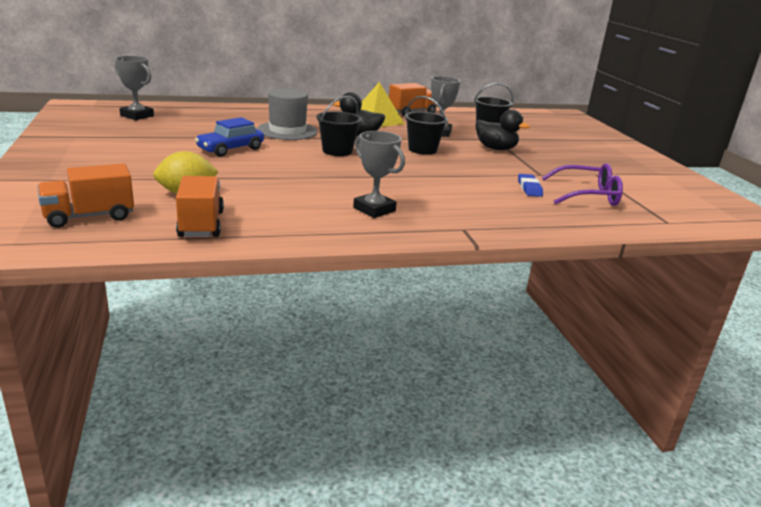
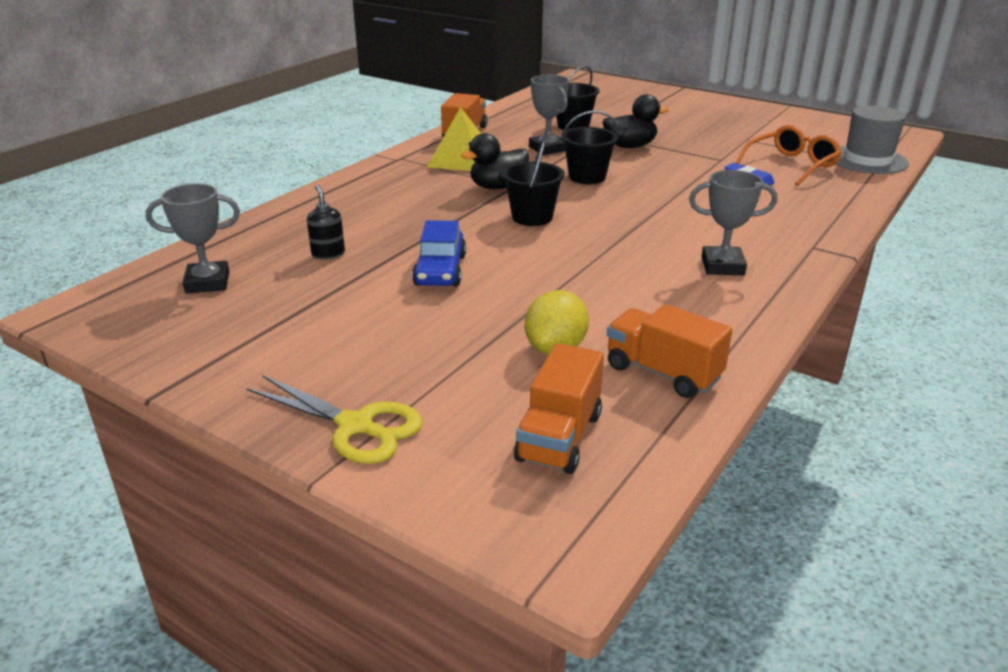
camera: 40 degrees left, 5 degrees up
(43, 174) = (356, 426): none -> yellow scissors
(206, 126) = (328, 254): none -> black soap dispenser
(287, 131) = (424, 216): grey hat -> grey hat (867, 160)
(586, 195) = (791, 165): purple glasses -> orange glasses

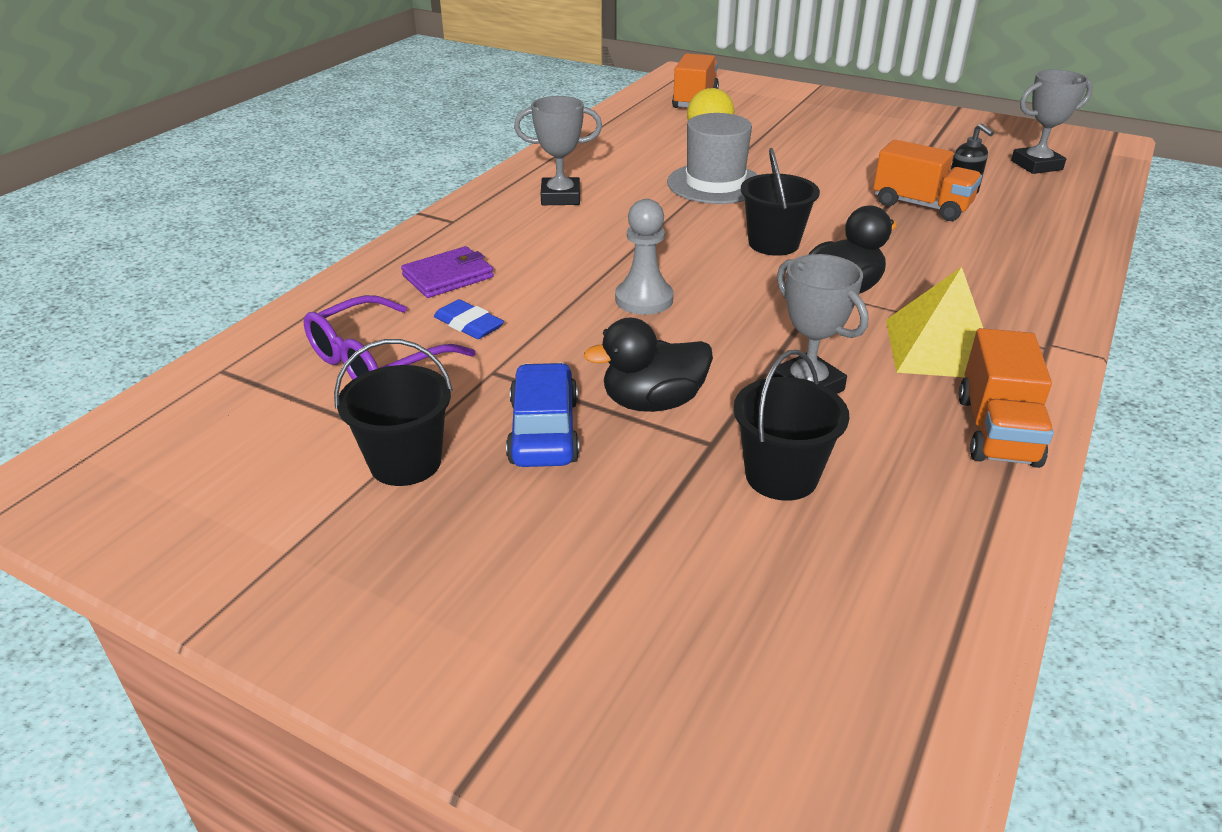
camera: 175 degrees right, 5 degrees up
(356, 426) = (817, 100): yellow scissors -> none
(440, 270) = (836, 183): blue car -> blue car (544, 431)
(587, 177) = (719, 316): black bucket -> black bucket (405, 462)
(636, 187) = (644, 299): none -> grey pawn
(663, 372) = (630, 127): orange truck -> orange truck (921, 206)
(782, 204) = (448, 276): none -> purple wallet
(791, 165) = (378, 360): orange glasses -> purple glasses
(867, 160) = (227, 382): grey hat -> grey hat (715, 184)

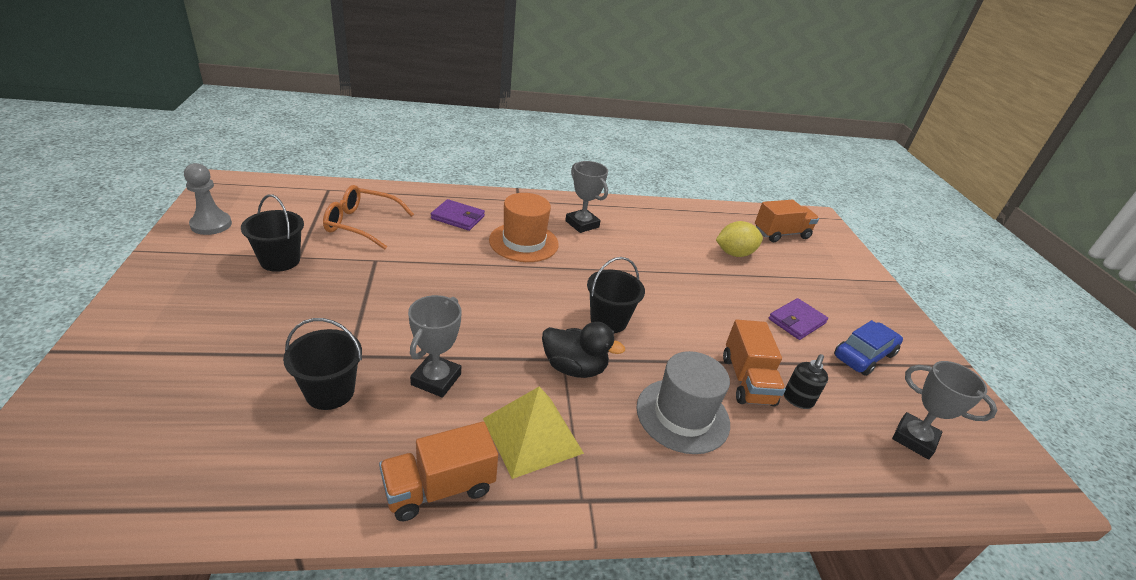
camera: 50 degrees right, 0 degrees up
(378, 360) = (362, 224): purple glasses -> orange glasses
(468, 324) = (415, 238): blue eraser -> none
(544, 431) = (329, 293): blue car -> blue car (863, 355)
(563, 247) = (524, 242): none -> orange hat
(644, 299) = (489, 287): grey pawn -> grey pawn (211, 224)
(653, 402) = (379, 322): black duck -> none
(715, 184) = (666, 274): grey hat -> grey hat (682, 415)
(848, 150) = (796, 321): none -> purple wallet

